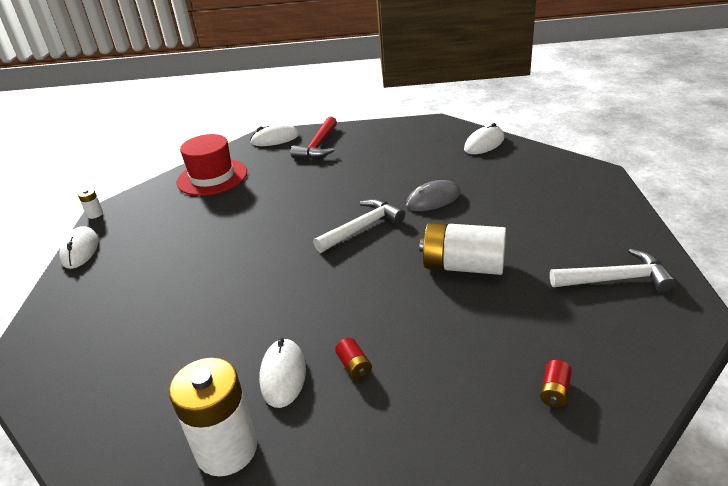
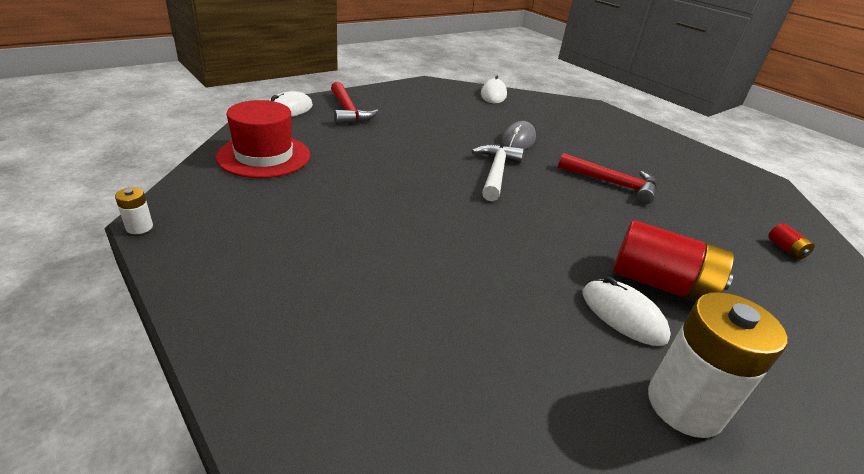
camera: 45 degrees left, 0 degrees up
(80, 250) = (181, 276): white mouse -> none
(354, 366) = (660, 283): red battery -> red battery, size x2.37
(463, 266) = (612, 184): white battery -> red hammer
(616, 279) = (705, 169): white hammer -> none

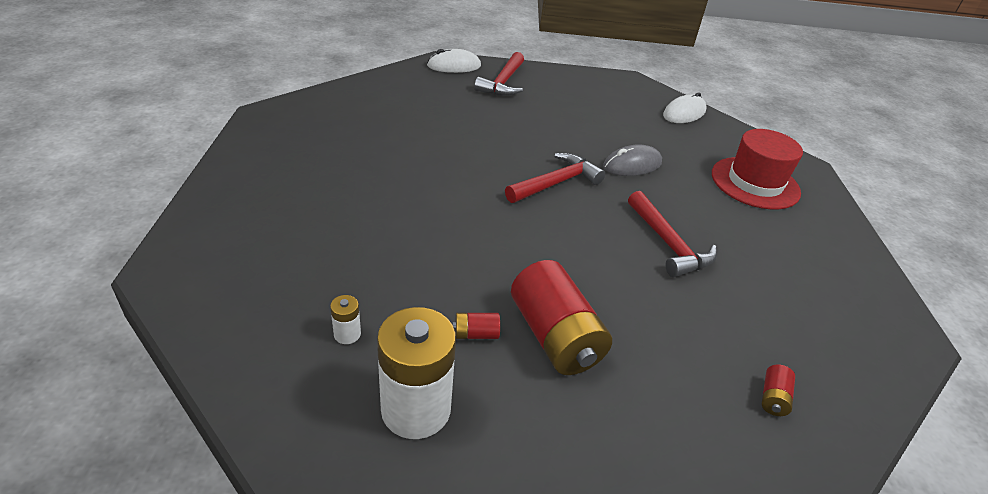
camera: 40 degrees right, 5 degrees up
(139, 227) = (251, 115): white battery -> white battery (347, 334)
(264, 156) = (385, 96): red hat -> red hat (755, 183)
(496, 173) = (556, 183): white hammer -> red hammer
(622, 315) = (476, 334): white mouse -> red battery

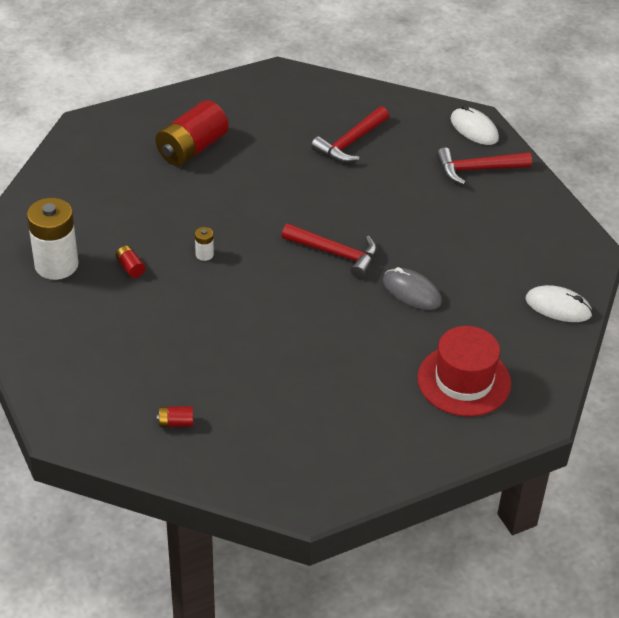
camera: 65 degrees right, 5 degrees up
(347, 334) = (90, 216): white battery -> white battery (204, 254)
(555, 337) = (155, 304): red battery -> red battery (192, 148)
(668, 244) = (308, 339): red hammer -> red hammer (350, 143)

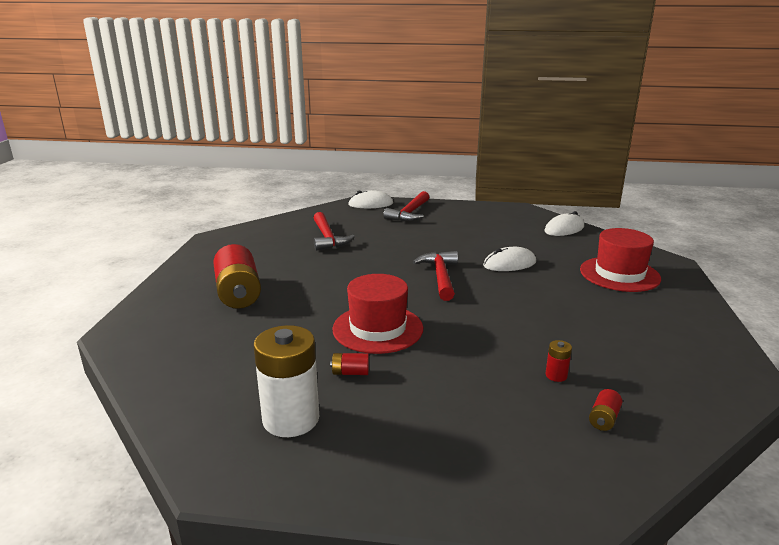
camera: 55 degrees left, 20 degrees down
(204, 254) = (377, 329): white battery -> red hat
(217, 382) = (556, 375): none -> red battery
(336, 254) = (440, 276): red hammer -> red hammer turned 60 degrees counterclockwise
(411, 292) = (509, 264): grey mouse -> white mouse

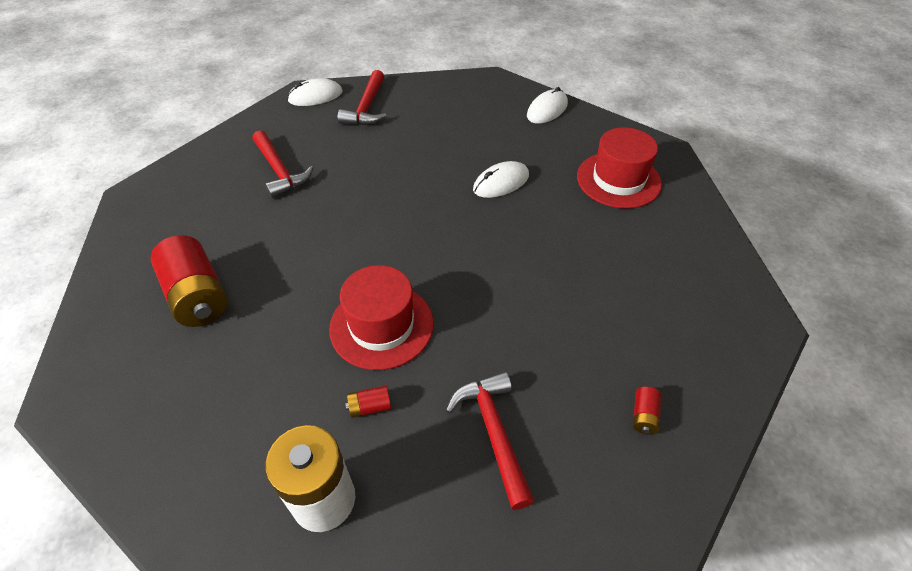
camera: 15 degrees left, 25 degrees up
(440, 276) = (430, 219): red hammer -> red hammer (493, 432)
(556, 375) = (586, 360): red battery -> none

